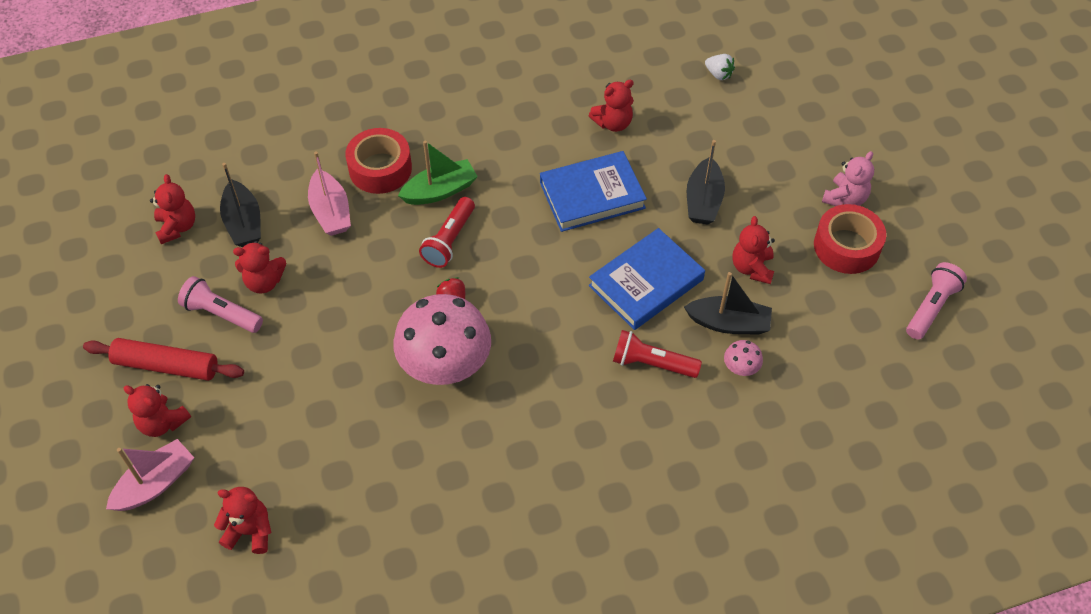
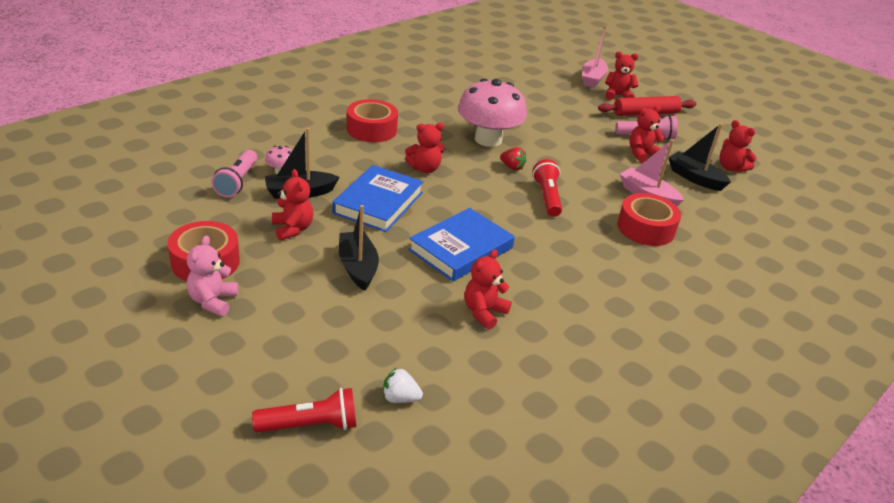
camera: 150 degrees right, 20 degrees down
(250, 531) = (528, 73): red teddy bear -> red teddy bear (424, 169)
(440, 191) = (585, 225): green boat -> none
(592, 430) = (371, 129): none -> red tape
(652, 363) = (349, 163): red flashlight -> red flashlight (310, 425)
(931, 307) = (117, 235): pink flashlight -> pink flashlight (237, 182)

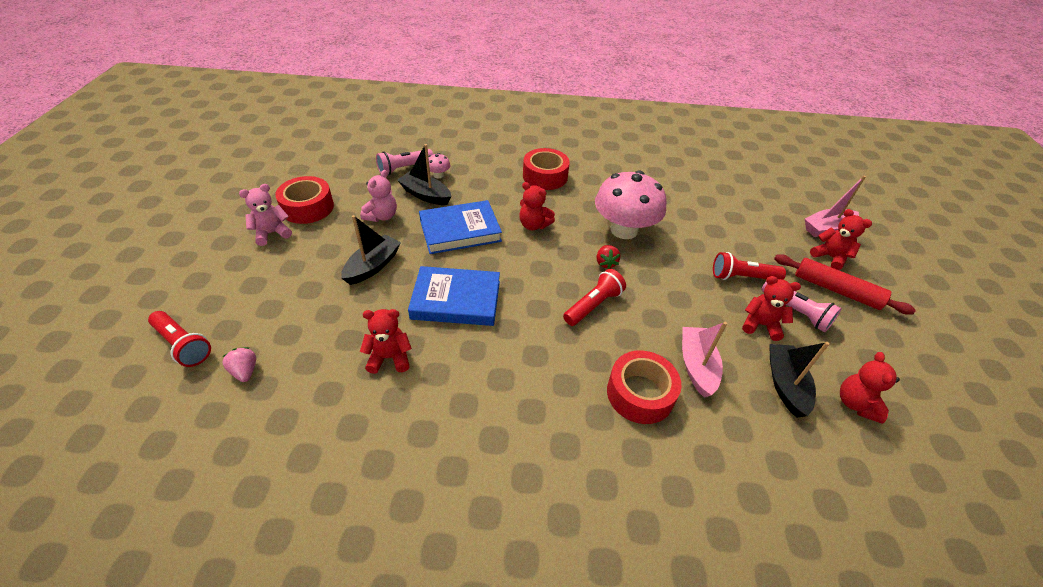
camera: 50 degrees right, 10 degrees up
(292, 229) = (382, 216): red teddy bear -> pink teddy bear
(400, 398) = (245, 371): white strawberry -> pink strawberry
(595, 132) = (742, 277): none -> red flashlight

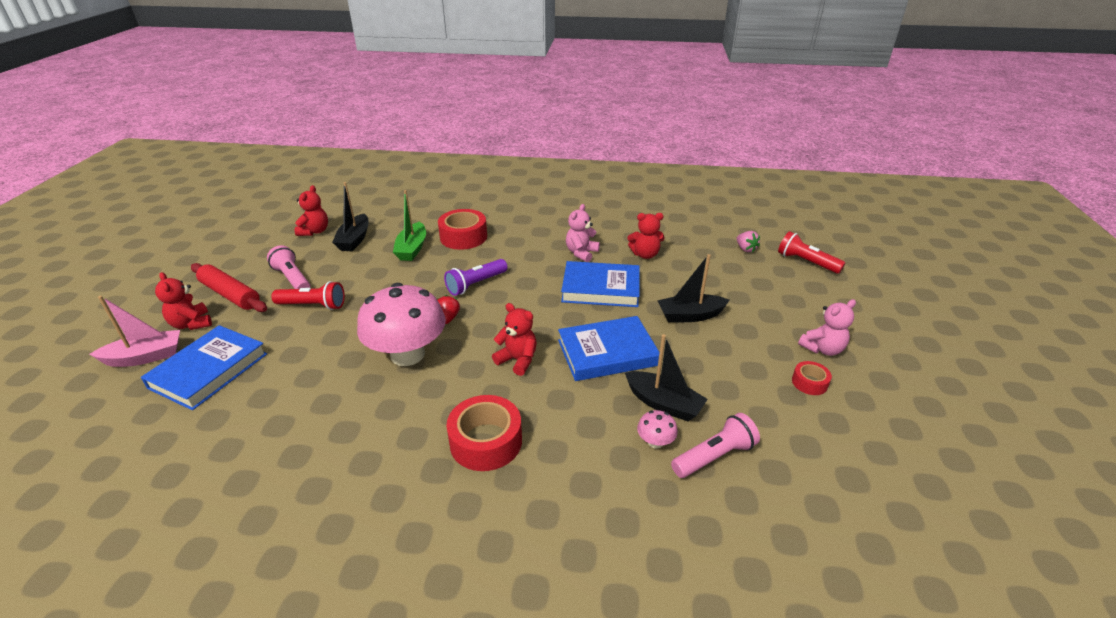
camera: 175 degrees left, 10 degrees down
(308, 207) = (809, 383): red tape -> red tape, size x0.53
(373, 266) = (690, 315): black boat -> black boat turned 45 degrees clockwise
(382, 216) = (708, 371): pink teddy bear -> pink teddy bear (581, 253)
(593, 305) = (476, 284): red flashlight -> purple flashlight
(696, 366) = (412, 249): pink boat -> green boat
(760, 325) = (335, 271): red teddy bear -> none
(765, 218) = (209, 370): none -> blue book

